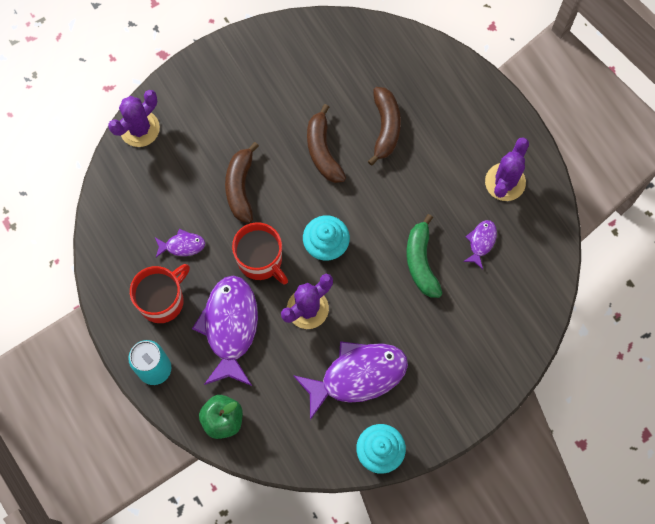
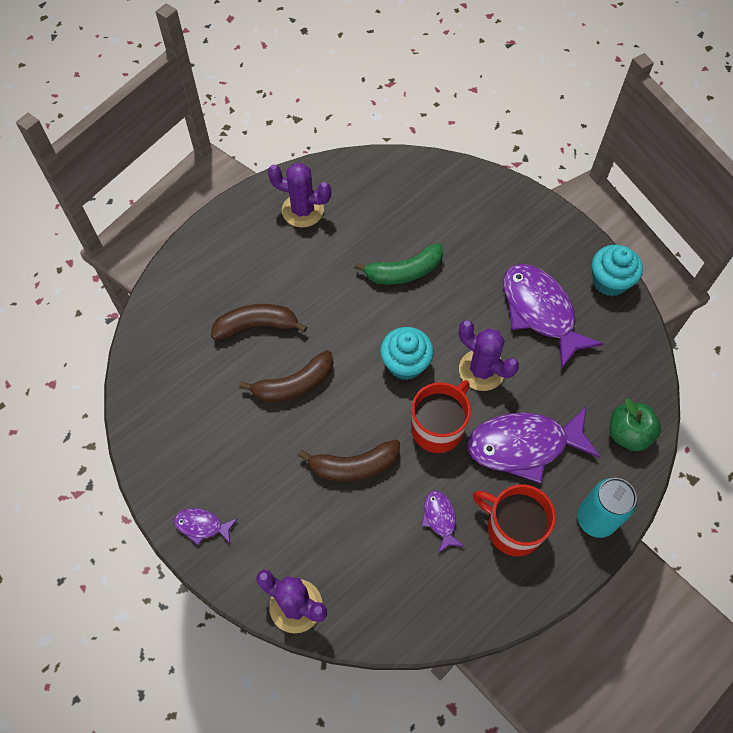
camera: 100 degrees left, 10 degrees down
(481, 242) = (371, 223): purple fish -> purple fish (202, 526)

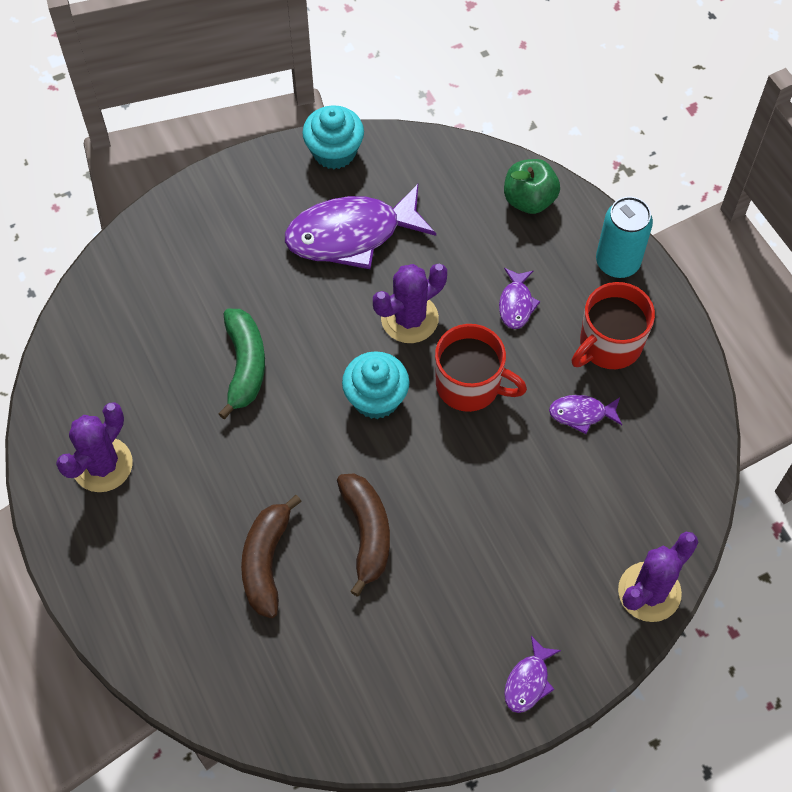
camera: 75 degrees left, 0 degrees up
(354, 466) = (494, 489): brown banana -> none
(438, 427) = (470, 385): red mug -> red mug turned 150 degrees clockwise
(524, 446) = (516, 304): purple fish -> purple fish, size x0.46

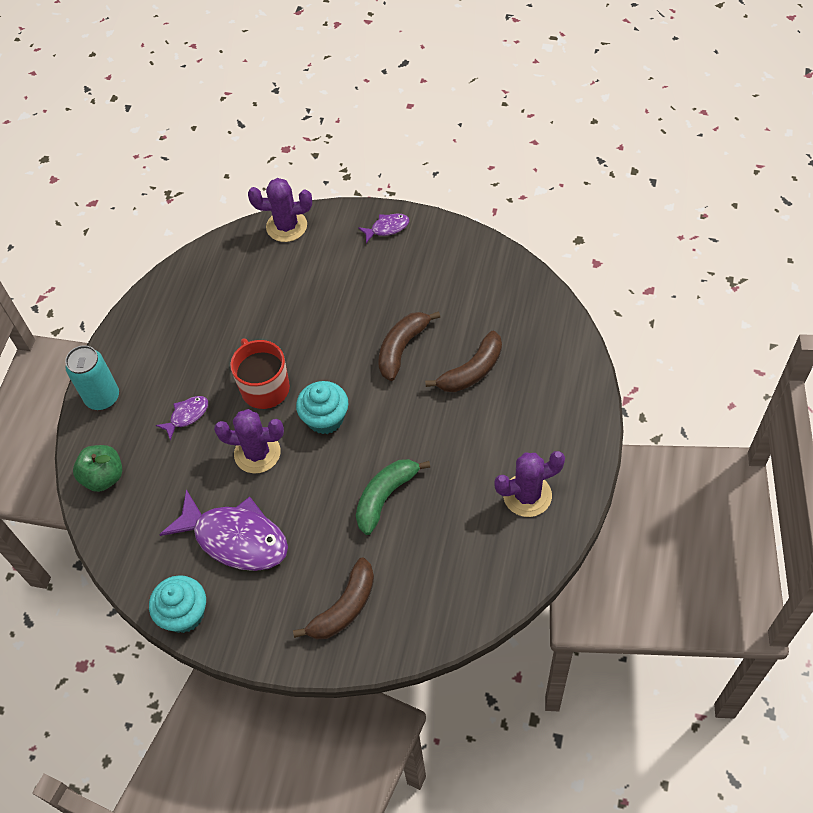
camera: 135 degrees left, 5 degrees down
(198, 248) = (344, 607): none -> brown banana
(581, 414) = (222, 329): purple fish -> none
(609, 344) = (164, 355): red mug -> none

